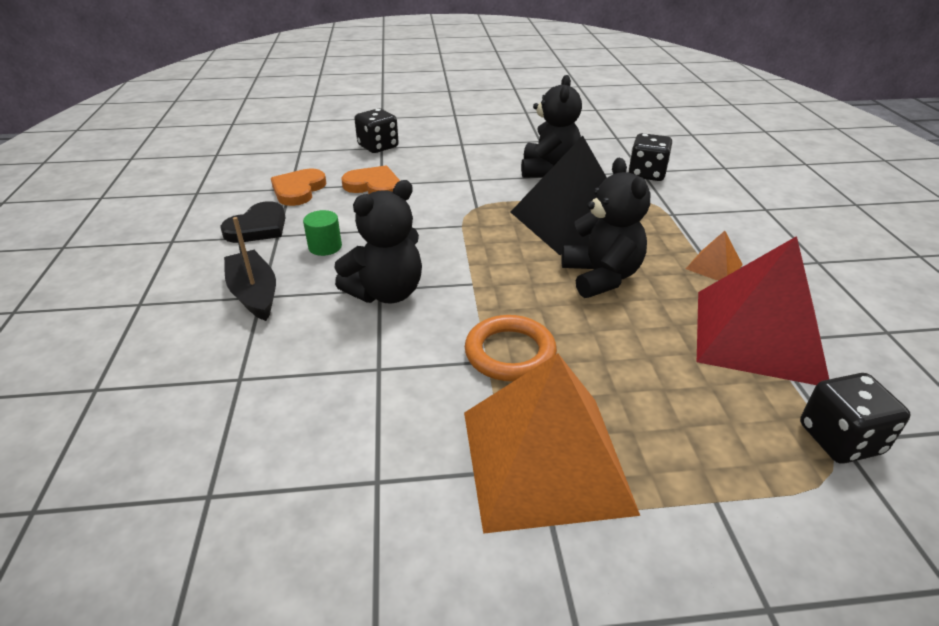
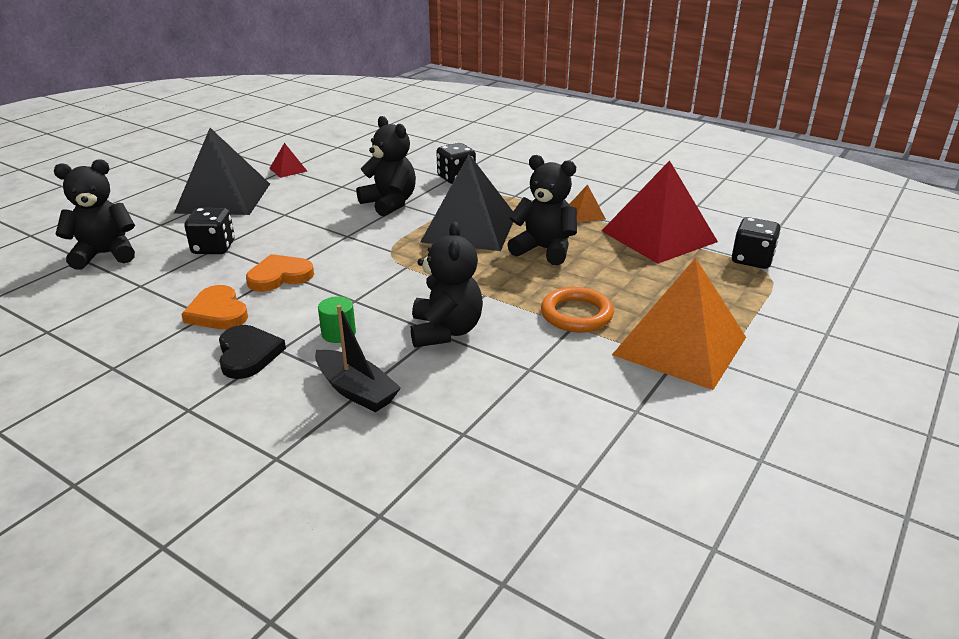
camera: 50 degrees left, 5 degrees down
(254, 294) = (356, 390): black boat -> black boat turned 150 degrees counterclockwise
(321, 123) = (105, 254): none -> black teddy bear
(448, 116) = (224, 198): none -> black pyramid
(526, 113) = (288, 169): none -> red pyramid

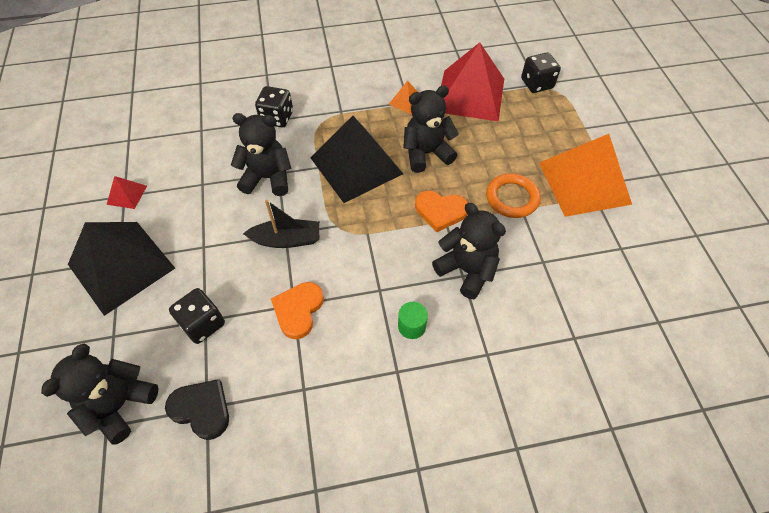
camera: 45 degrees left, 25 degrees up
(218, 312) = (308, 379): orange heart -> orange heart (440, 211)
(248, 354) = (385, 393): black heart -> black heart (201, 409)
(356, 390) = (485, 360): black boat -> black boat (287, 240)

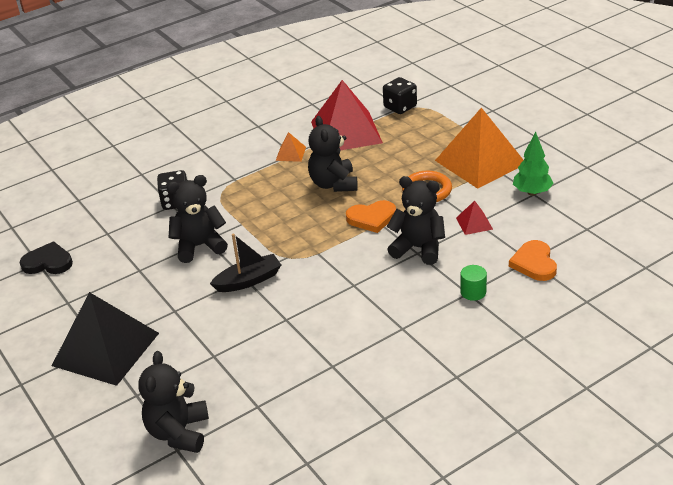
camera: 20 degrees left, 20 degrees down
(127, 195) = (70, 301): red pyramid -> red pyramid (474, 223)
(201, 409) = (254, 409): black heart -> black heart (48, 262)
(203, 324) = (213, 358): black dice -> none
(298, 310) = (292, 321): orange heart -> orange heart (534, 263)
(356, 165) = (276, 211): black pyramid -> none
(411, 326) = (396, 297): green cylinder -> green cylinder (473, 292)
(426, 153) = (334, 184): black teddy bear -> black teddy bear turned 60 degrees counterclockwise
(620, 246) = (532, 192): none -> green tree

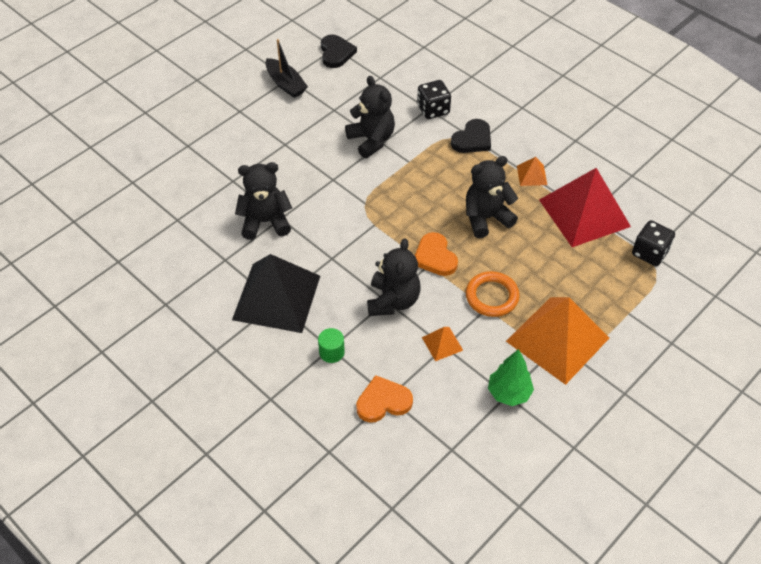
camera: 75 degrees right, 15 degrees up
(106, 349) = (236, 115): black pyramid -> black pyramid (277, 297)
(179, 432) = (149, 179): black teddy bear -> black teddy bear (265, 222)
(229, 182) = (472, 139): none -> black heart
(248, 280) = (328, 183): black boat -> black boat (285, 84)
(474, 223) = (442, 343): red pyramid -> orange pyramid

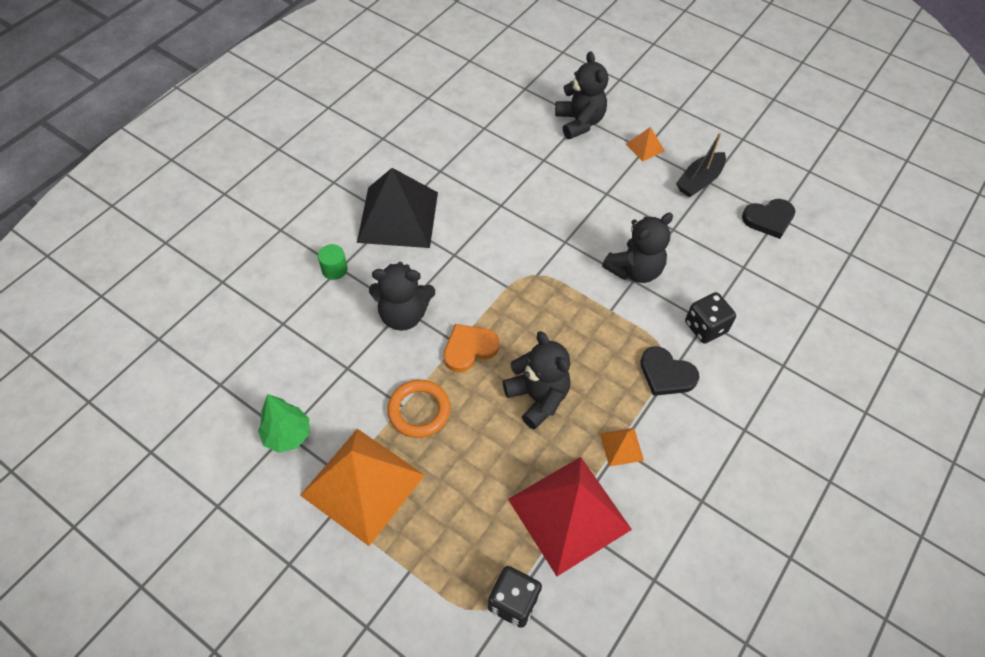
camera: 80 degrees right, 5 degrees up
(265, 222) = (493, 194): black teddy bear -> black teddy bear (579, 122)
(383, 402) = (277, 319): orange heart -> none
(442, 343) = (350, 365): orange pyramid -> orange pyramid (645, 147)

